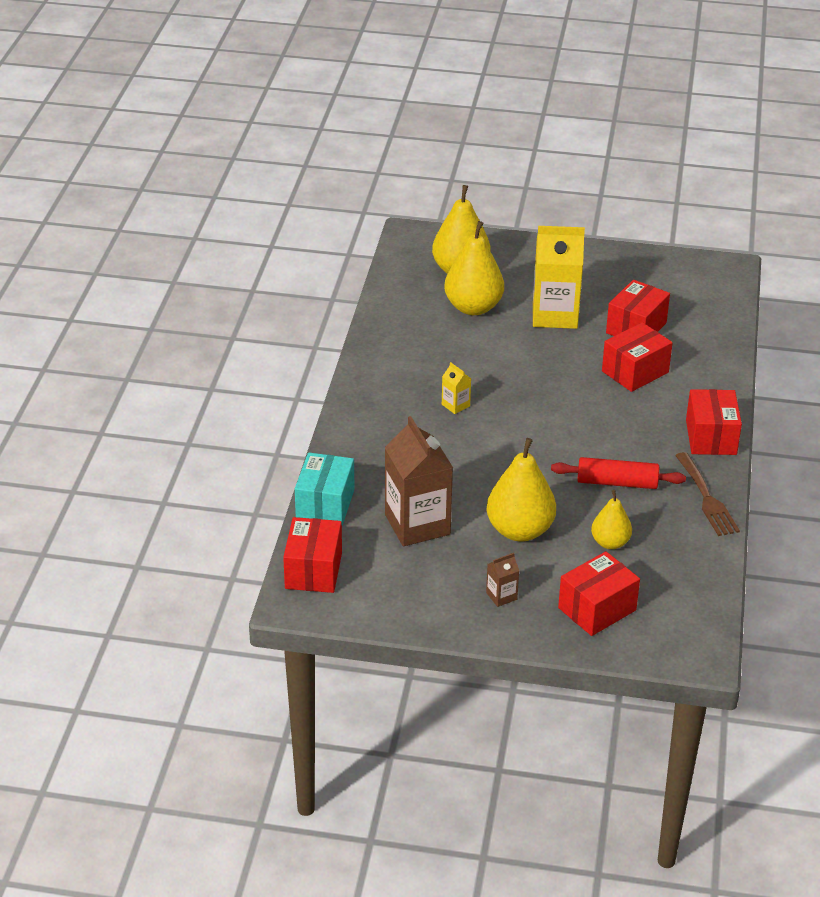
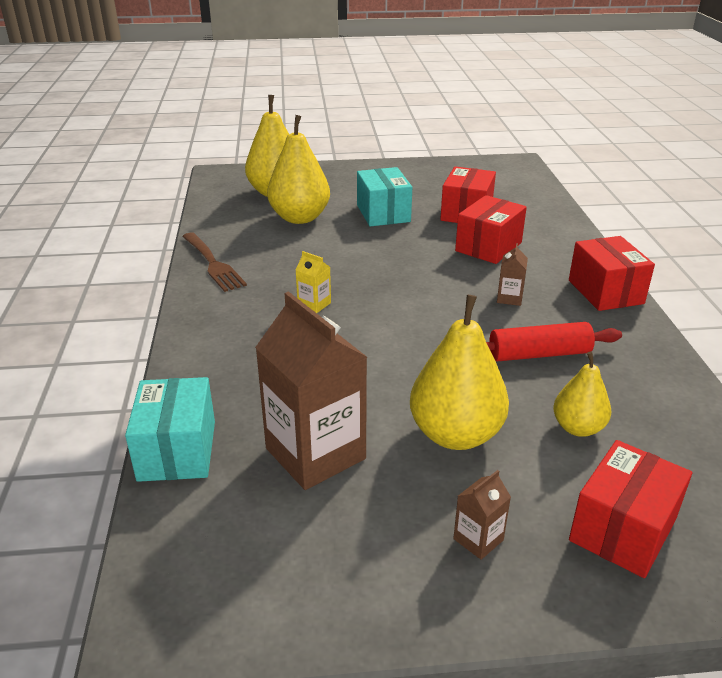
camera: 15 degrees left, 5 degrees down
(313, 570) = (175, 560): red box -> none
(555, 315) = (383, 213): yellow carton -> turquoise box
(623, 428) = (509, 298): none -> brown carton
(706, 498) = (649, 353): brown fork -> brown fork (213, 263)

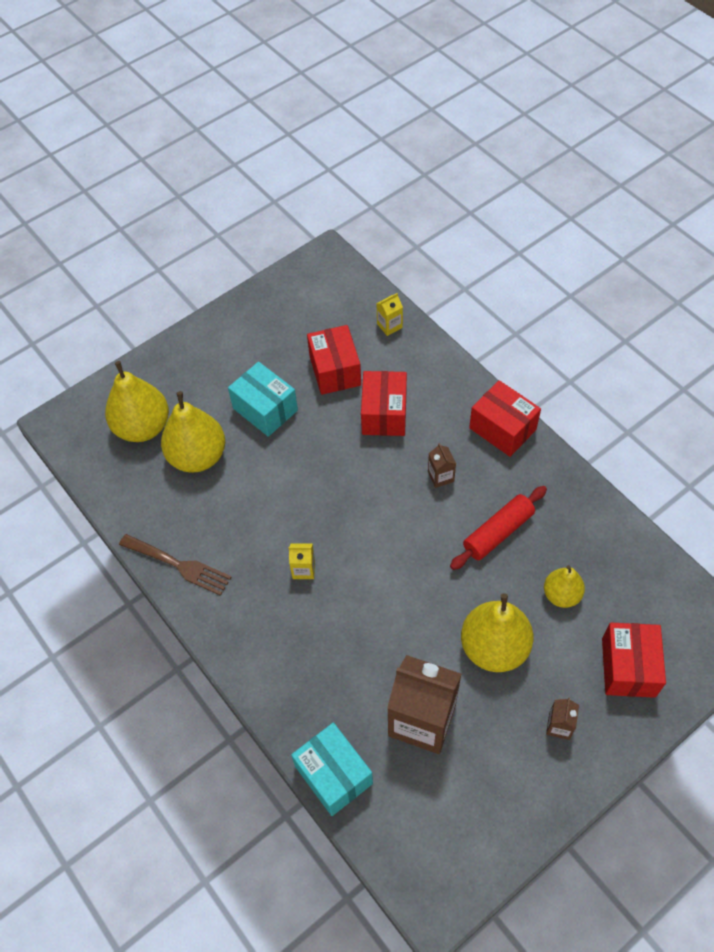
camera: 30 degrees left, 25 degrees up
(541, 206) = (389, 326): none -> yellow carton

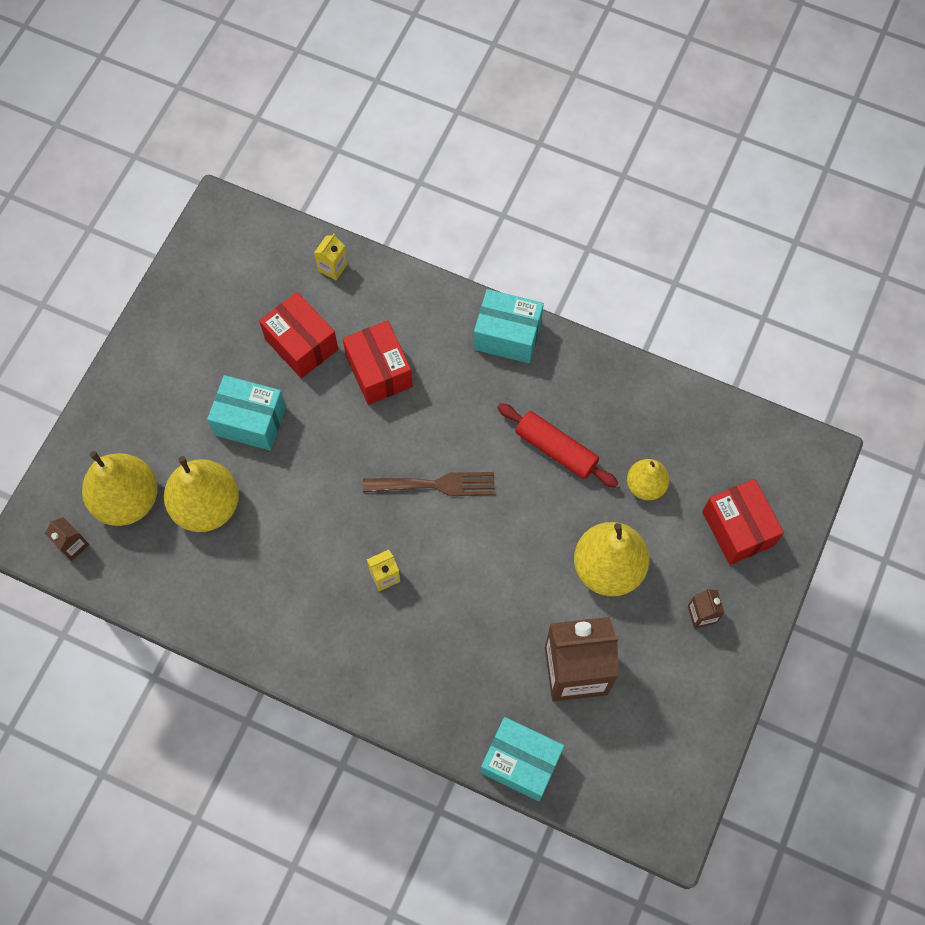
camera: 30 degrees left, 10 degrees up
(178, 565) = (254, 631): brown fork -> brown fork (435, 485)
(440, 476) = (471, 415): brown carton -> brown carton (73, 545)
(498, 532) = (556, 449): red rolling pin -> red rolling pin turned 75 degrees counterclockwise
(502, 429) = (507, 335): red box -> turquoise box

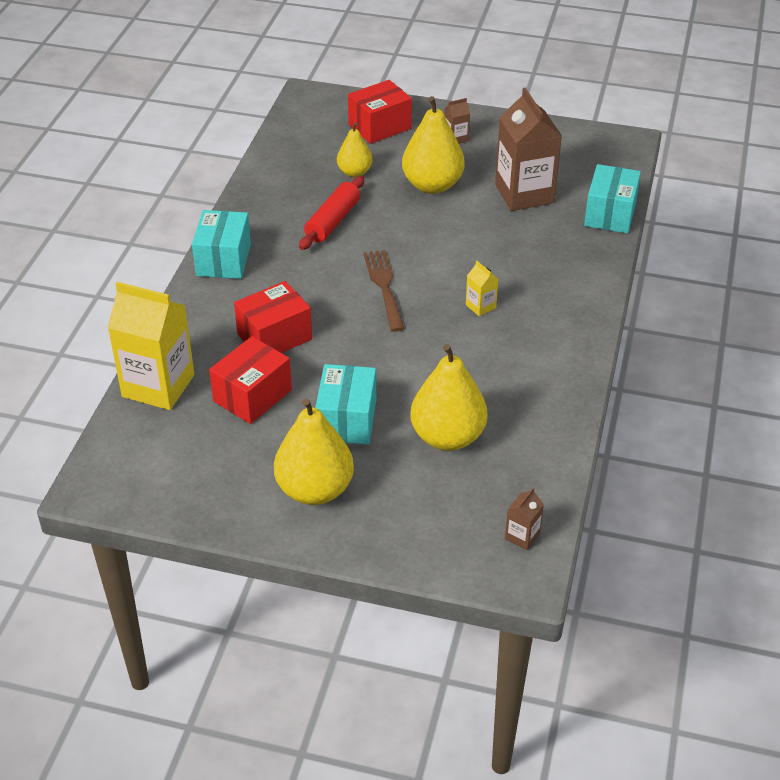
camera: 100 degrees left, 25 degrees down
(127, 500) = (458, 501): yellow pear -> yellow pear (315, 489)
(332, 267) = (158, 386): yellow carton -> yellow carton, size x2.31

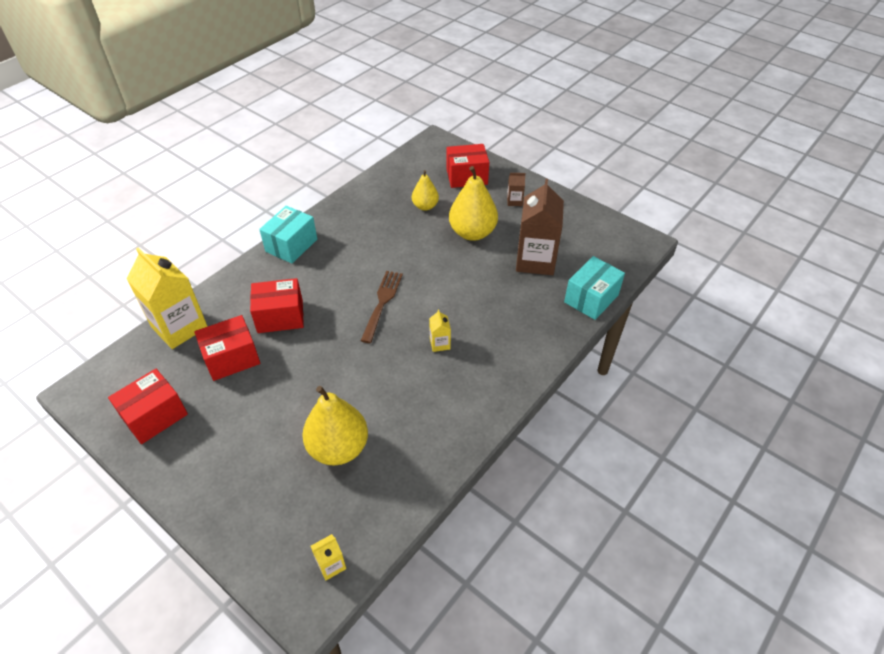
camera: 25 degrees right, 5 degrees up
(210, 480) = (154, 416): none -> red box
(315, 489) = (215, 454): yellow pear -> none
(332, 221) = (383, 239): red rolling pin -> none
(347, 420) = (279, 404): turquoise box -> none
(522, 536) = (331, 565): brown carton -> yellow carton

